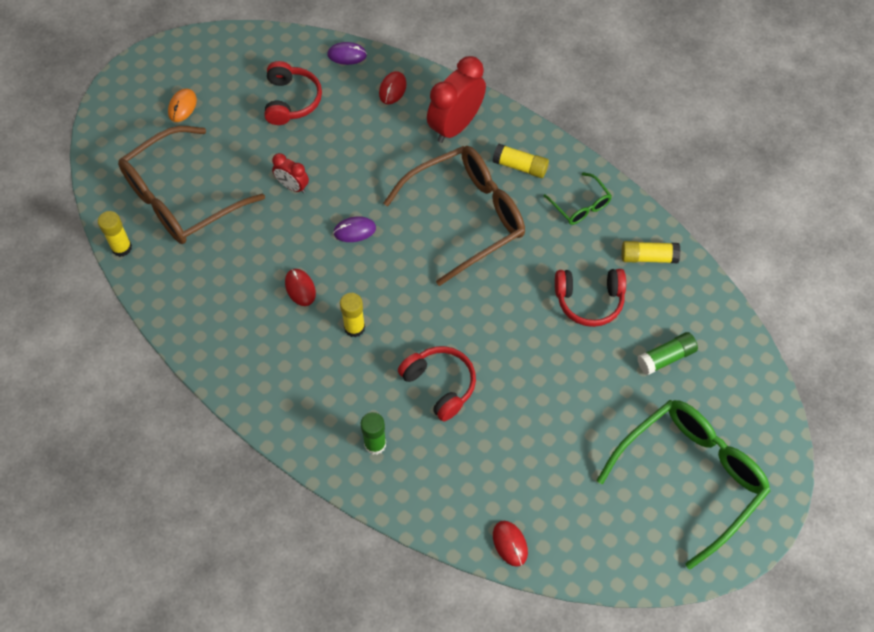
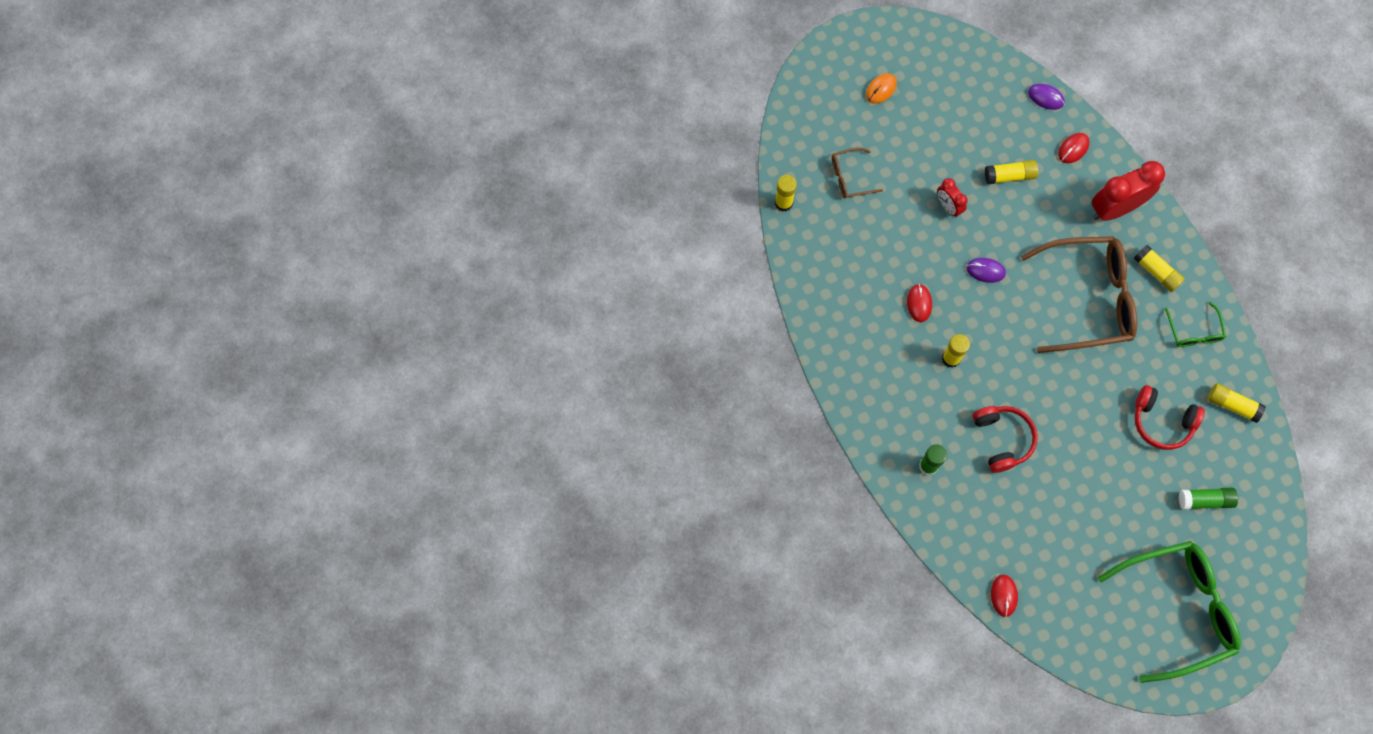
camera: 25 degrees right, 10 degrees up
(182, 197) = (850, 177): brown glasses -> brown glasses, size x0.46
(291, 100) = (978, 123): red headphones -> none
(341, 136) = (1009, 176): none -> yellow glue stick

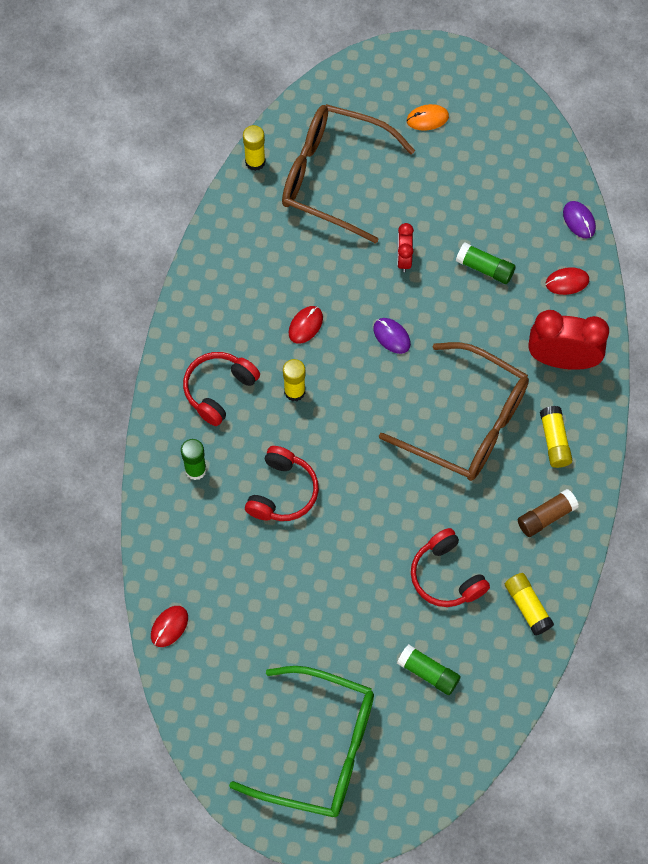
camera: 35 degrees right, 5 degrees down
(850, 177) = (334, 177): brown glasses -> brown glasses, size x2.18
(896, 394) = (219, 390): none -> red headphones
(1009, 176) = (485, 268): yellow glue stick -> green glue stick
(1194, 331) = (546, 517): green glasses -> brown glue stick

